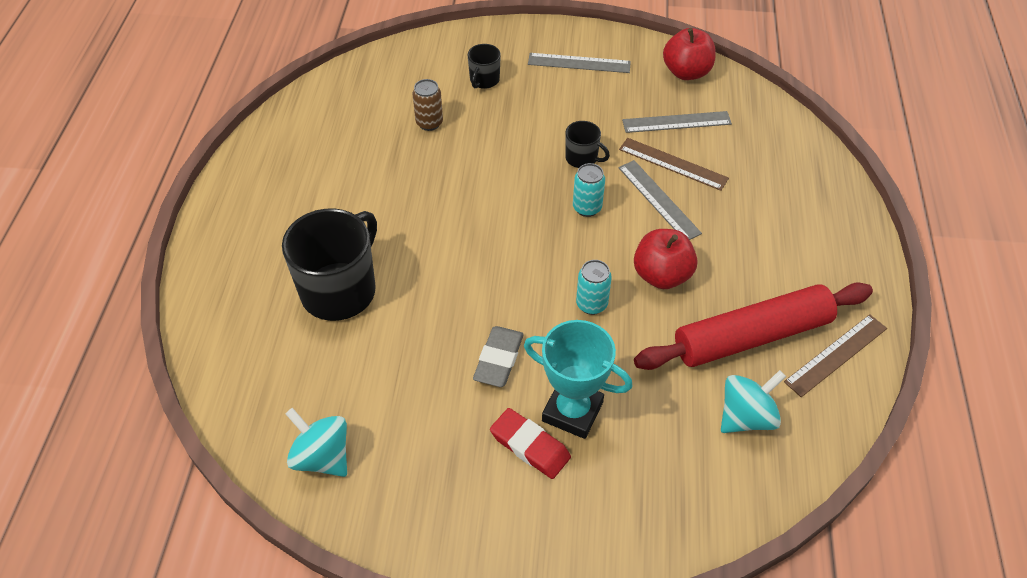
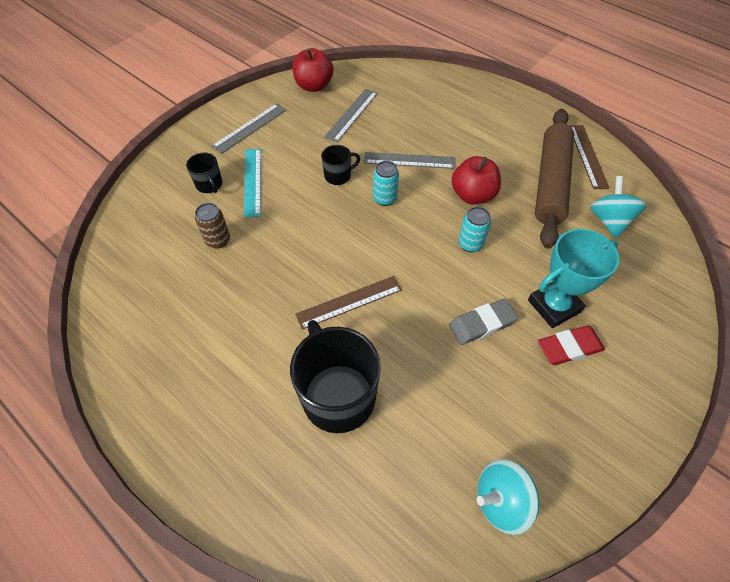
camera: 55 degrees left, 5 degrees up
(498, 359) = (482, 324): grey eraser -> grey eraser turned 75 degrees counterclockwise
(515, 105) = (253, 181): none -> turquoise ruler
(673, 164) = (385, 137): brown ruler -> brown ruler (349, 302)
(752, 336) = (550, 182): red rolling pin -> brown rolling pin

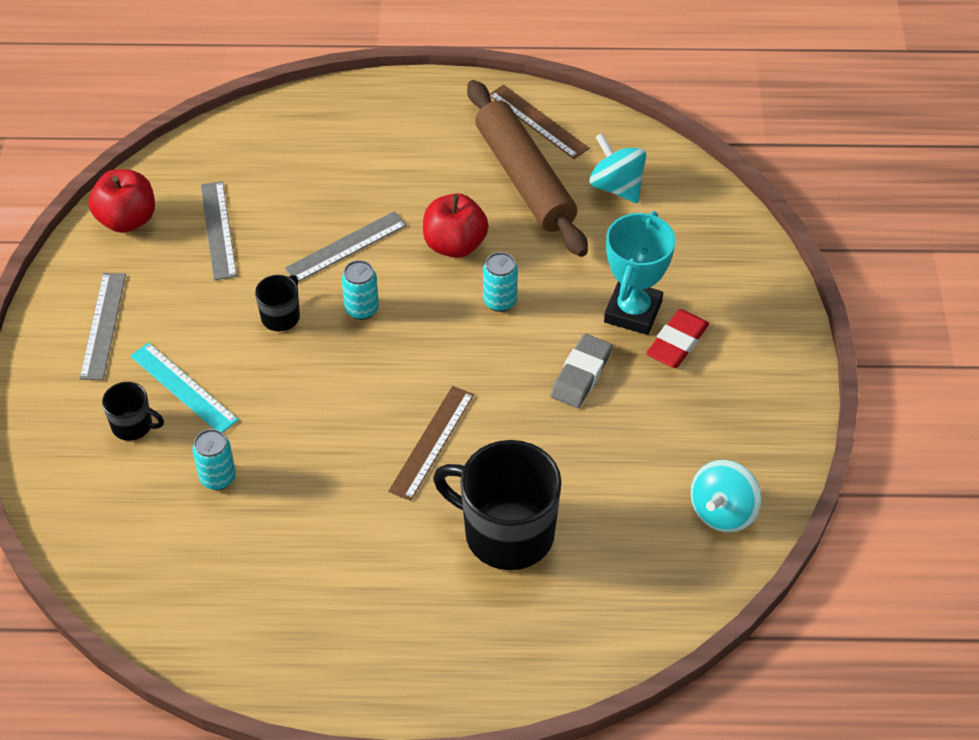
camera: 40 degrees left, 5 degrees down
(218, 240) = (218, 478): brown can -> turquoise can

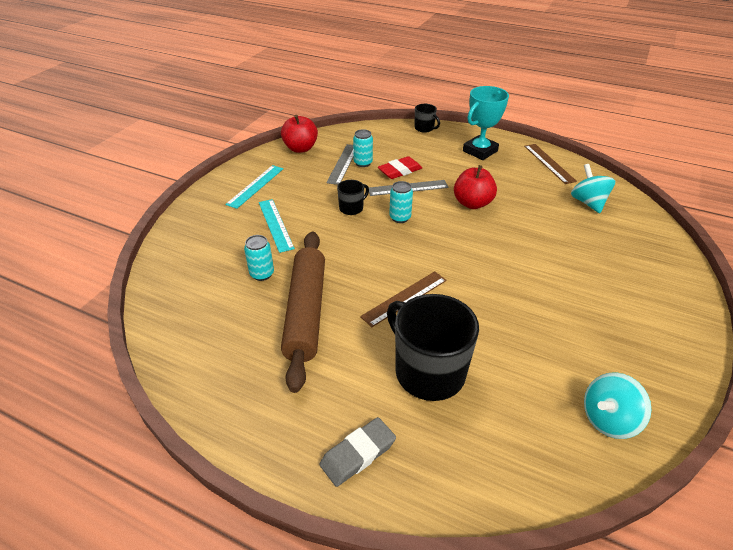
camera: 25 degrees right, 10 degrees down
(103, 325) = (255, 186): grey ruler -> turquoise ruler
(133, 425) = (235, 233): black mug -> black mug (424, 128)
(500, 301) = (487, 237): turquoise can -> turquoise can (363, 163)
(524, 178) = (530, 185): brown rolling pin -> brown rolling pin (306, 312)
(581, 374) = (526, 292): grey eraser -> grey eraser (358, 454)
(633, 312) = (576, 268): turquoise trophy -> turquoise trophy (480, 151)
(677, 342) = (604, 294): red eraser -> red eraser (400, 171)

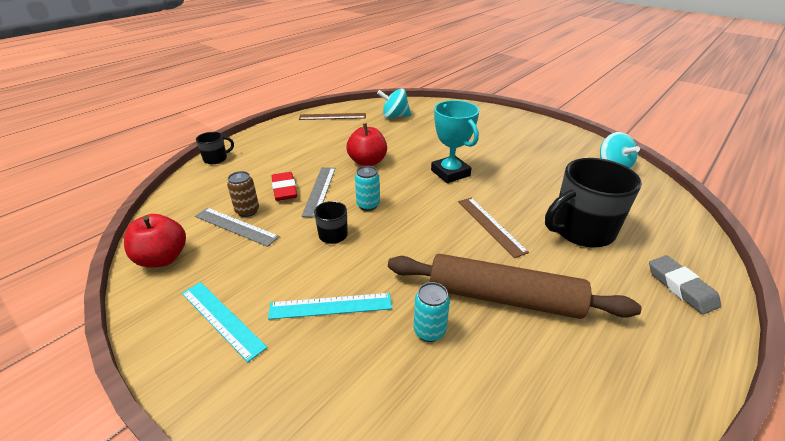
camera: 75 degrees left, 5 degrees down
(363, 163) = (247, 211): turquoise can -> brown can
(480, 151) = (288, 140): turquoise trophy -> turquoise trophy (450, 173)

